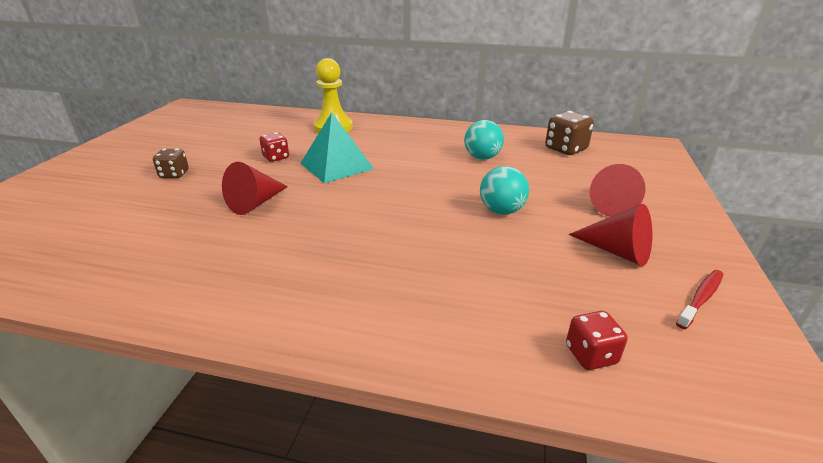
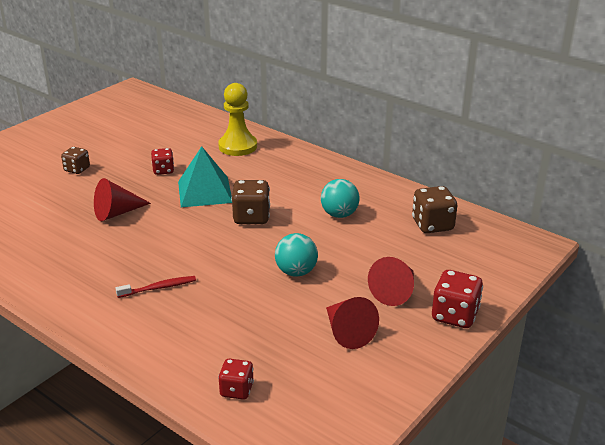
camera: 25 degrees right, 0 degrees up
(405, 176) = (251, 217): none -> brown dice
(680, 210) = (454, 315): none -> red dice
(701, 298) = (363, 384): red toothbrush -> red toothbrush (158, 288)

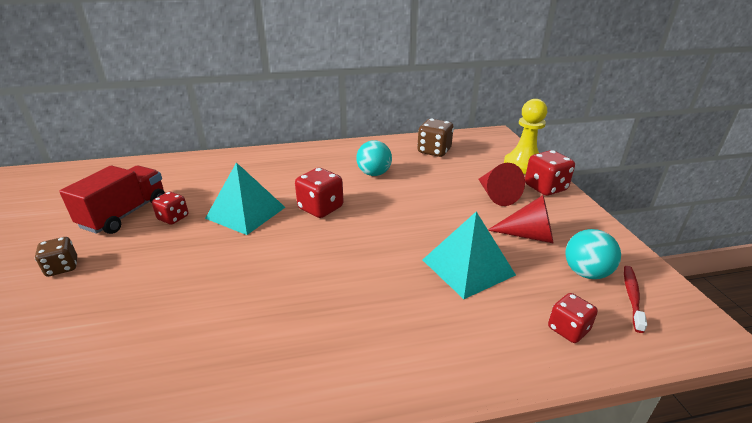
camera: 50 degrees left, 0 degrees up
(116, 213) = (189, 276): red cone -> none
(145, 152) = (125, 214): none -> red truck
(158, 288) = (356, 306): red toothbrush -> red toothbrush (632, 297)
(238, 146) = (211, 170): yellow pawn -> yellow pawn (523, 165)
(251, 217) = (320, 208): brown dice -> red dice
(259, 317) = (468, 267): none -> turquoise pyramid
(296, 272) = (424, 222): turquoise ball -> turquoise ball (586, 273)

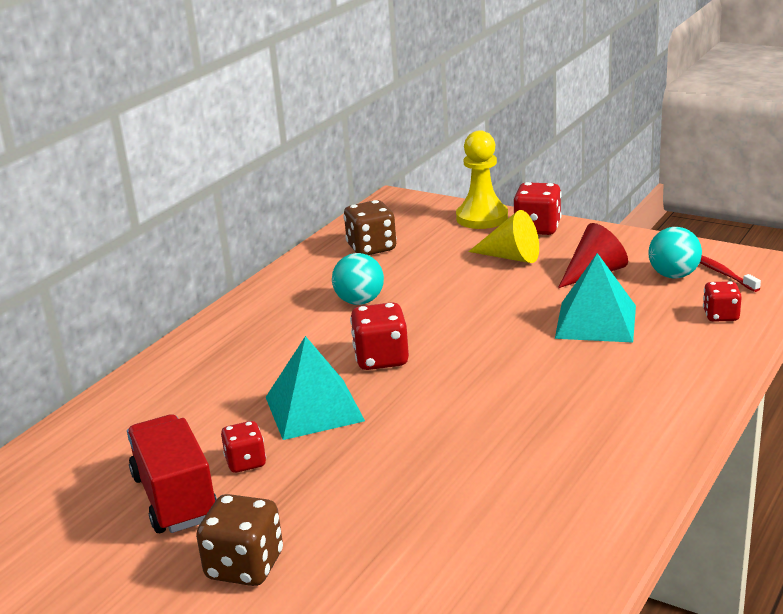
camera: 45 degrees left, 5 degrees down
(62, 267) = (245, 566): brown dice -> brown dice, size x1.56
(496, 195) = (511, 257): red cone -> yellow cone

